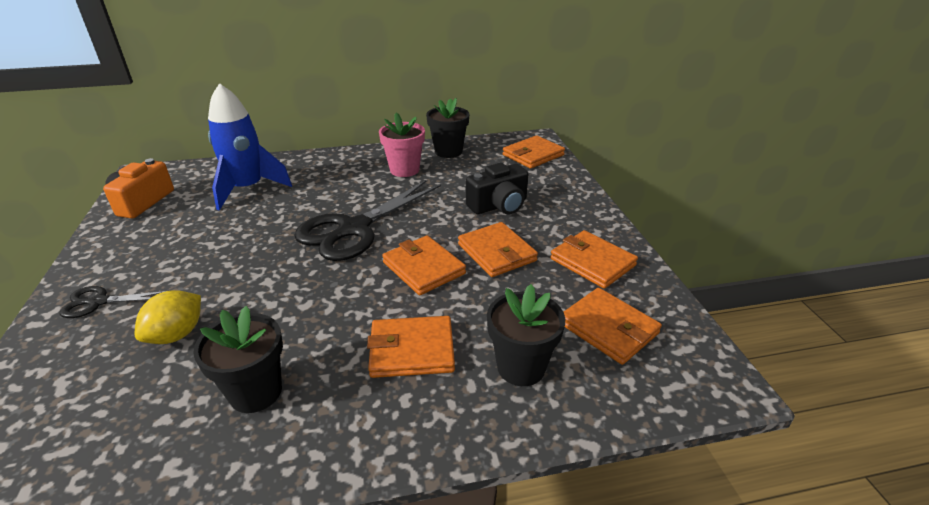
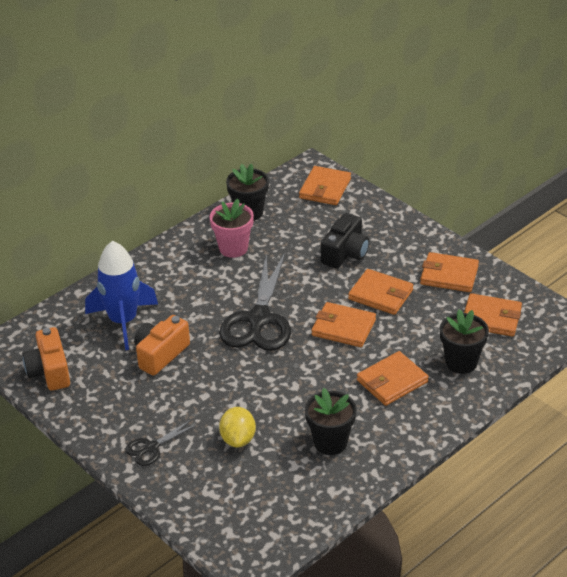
camera: 30 degrees left, 5 degrees up
(235, 224) = (160, 354): none -> orange camera

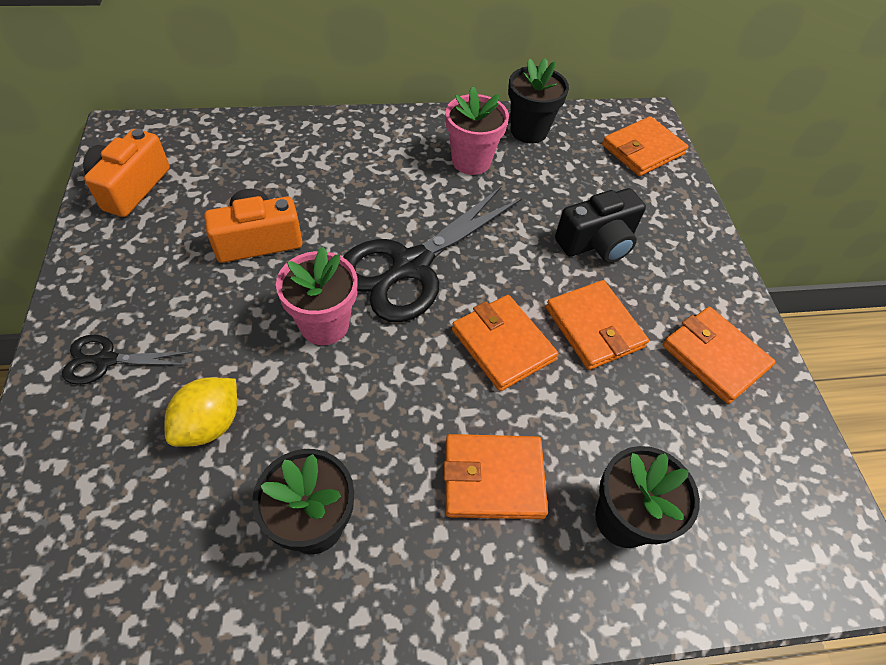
camera: 30 degrees right, 15 degrees up
(123, 321) = (267, 176): blue rocket -> none
(244, 370) = (324, 325): none -> pink flower pot
(491, 318) = (729, 469): orange wallet -> none

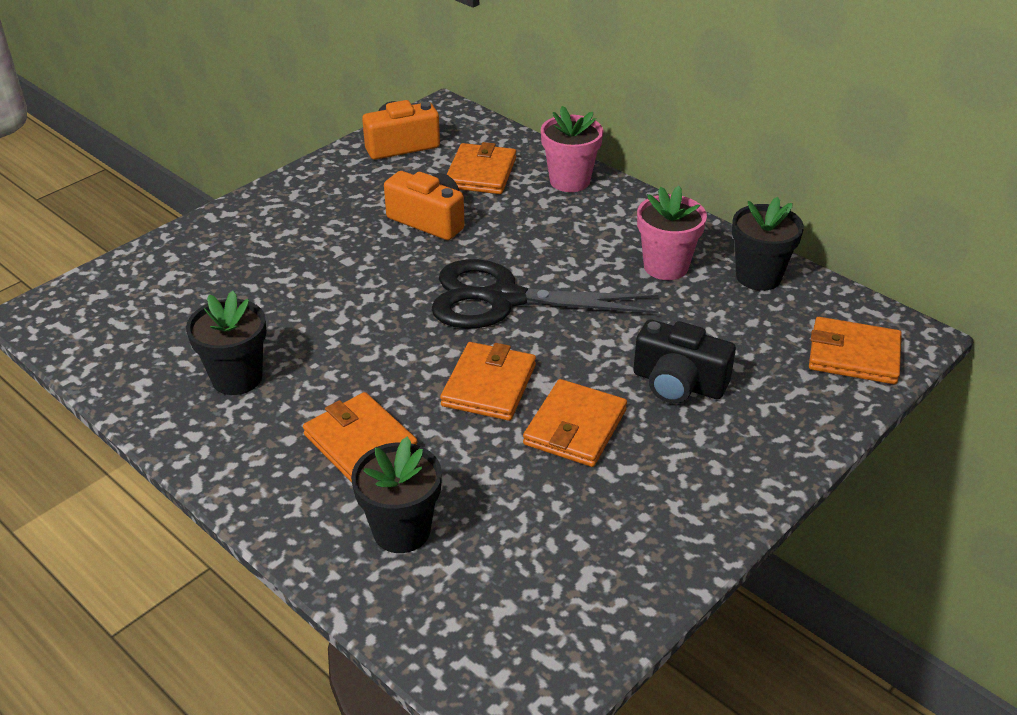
camera: 55 degrees right, 15 degrees down
(106, 360) = (258, 226): black scissors -> none
(210, 424) = (260, 293): yellow lemon -> none
(324, 325) = (395, 291): pink flower pot -> pink flower pot (569, 181)
(714, 357) = (642, 518): orange wallet -> orange wallet (481, 173)

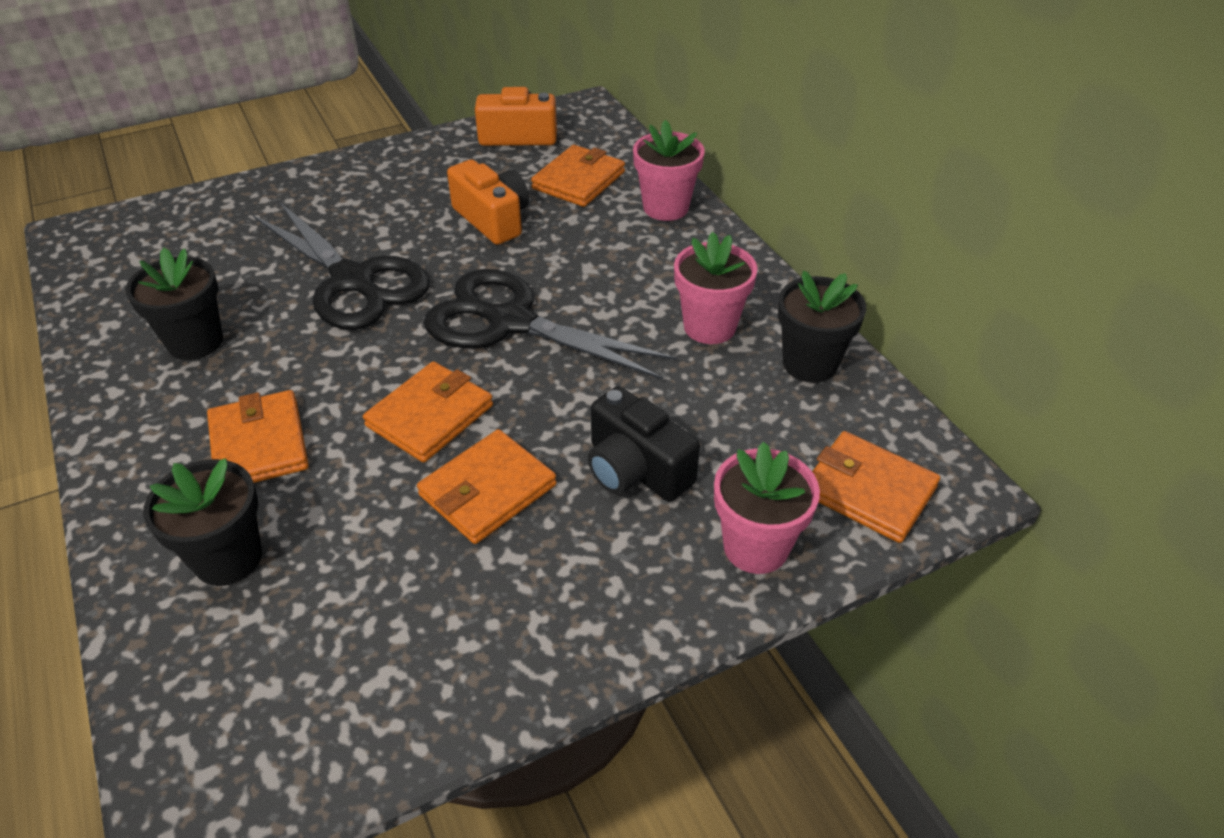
camera: 20 degrees right, 5 degrees up
(342, 296) = (352, 280): none -> black scissors
(799, 413) = (755, 547): none -> pink flower pot

